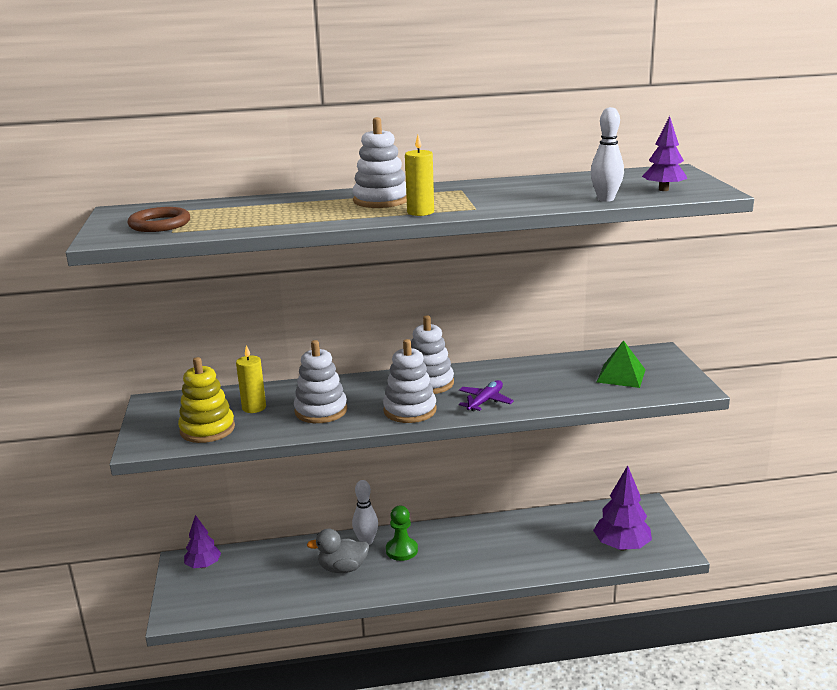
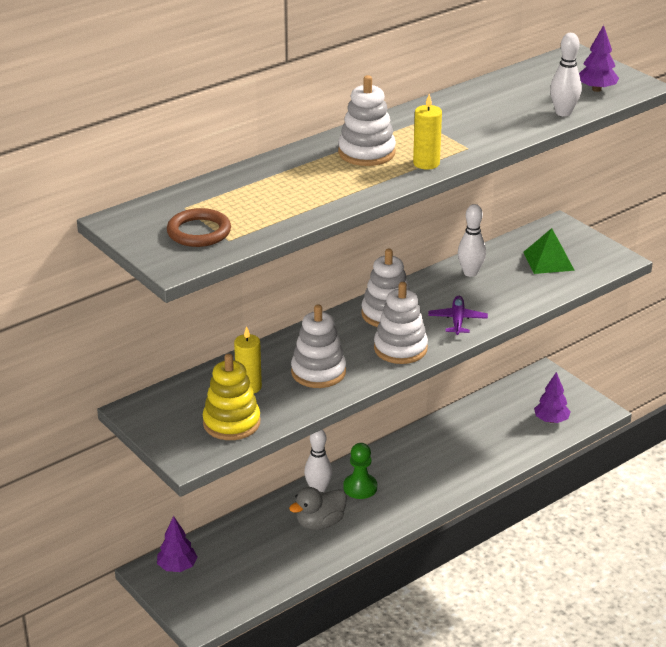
camera: 30 degrees left, 10 degrees up
(537, 369) = (470, 273): none -> white bowling pin
(621, 546) = (551, 420): purple tree -> purple tree, size x0.64

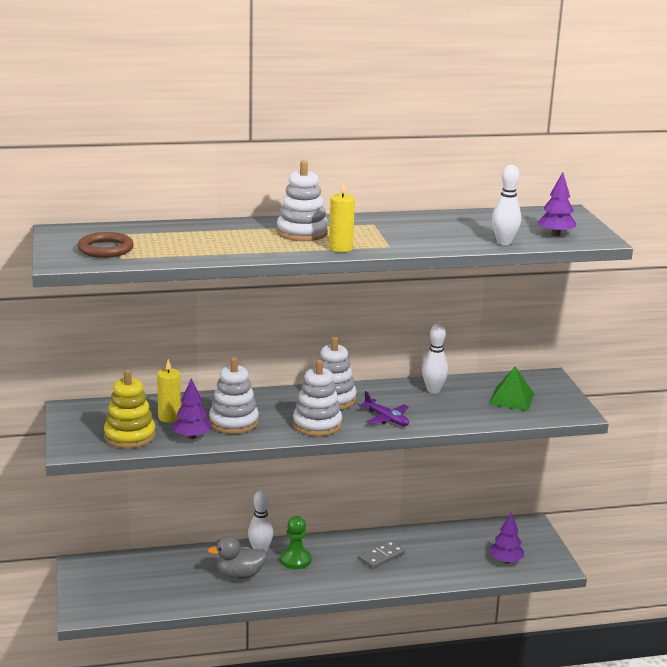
camera: 25 degrees right, 10 degrees down
(177, 567) = (102, 569): purple tree -> purple tree (192, 436)
(437, 455) = (381, 556): none -> grey domino
(457, 320) = (386, 418): purple plane -> purple plane turned 105 degrees clockwise

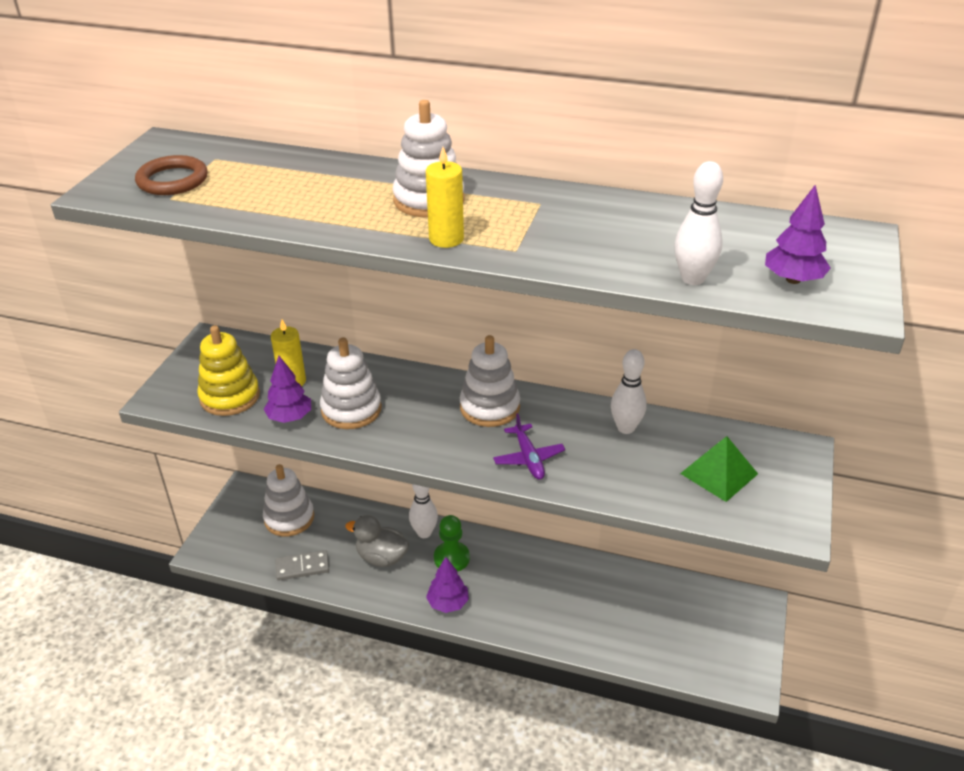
camera: 30 degrees right, 15 degrees up
(317, 425) = (439, 442): white stacking toy -> white stacking toy (289, 518)
(381, 556) = (547, 587): grey domino -> grey domino (302, 567)
(506, 561) = (689, 649): purple tree -> purple tree (448, 603)

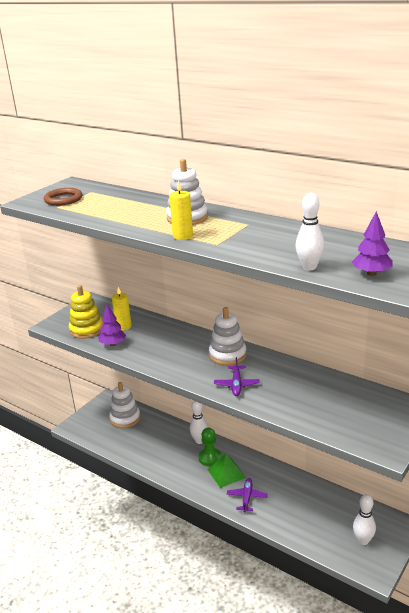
camera: 20 degrees right, 10 degrees down
(302, 567) = (121, 446): grey domino -> none
(351, 409) = (148, 345): white stacking toy -> none
(382, 557) = (168, 449): grey duck -> none
(448, 603) = (197, 482): purple tree -> none
(532, 611) = (247, 498): none -> purple plane
(626, 428) = (305, 378): white bowling pin -> white bowling pin (363, 540)
(719, 473) = (352, 412): green pyramid -> green pyramid (226, 473)

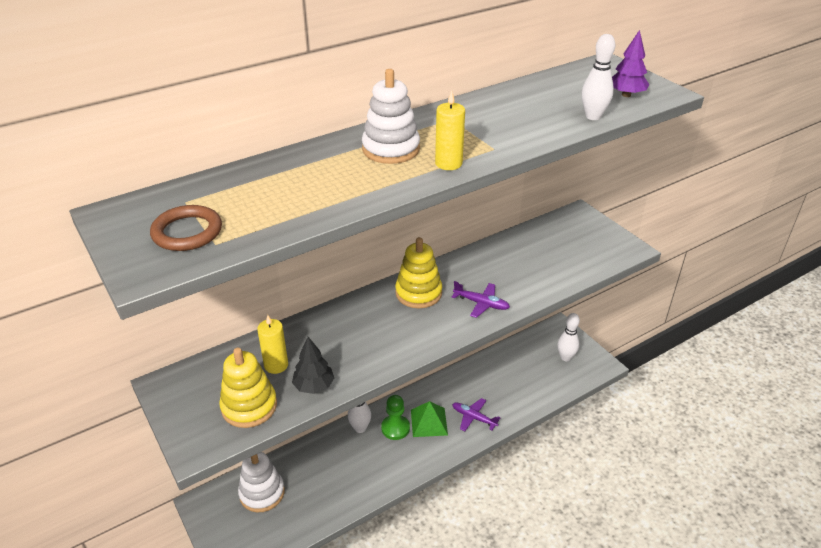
camera: 70 degrees left, 10 degrees up
(113, 344) = (314, 386): purple tree -> black tree
(227, 355) = (418, 293): white stacking toy -> yellow stacking toy

